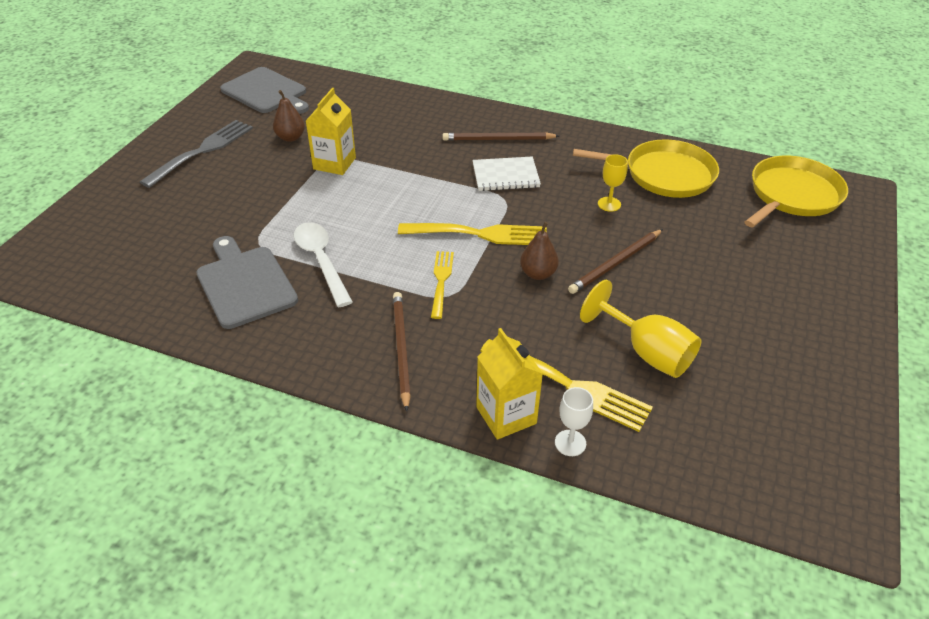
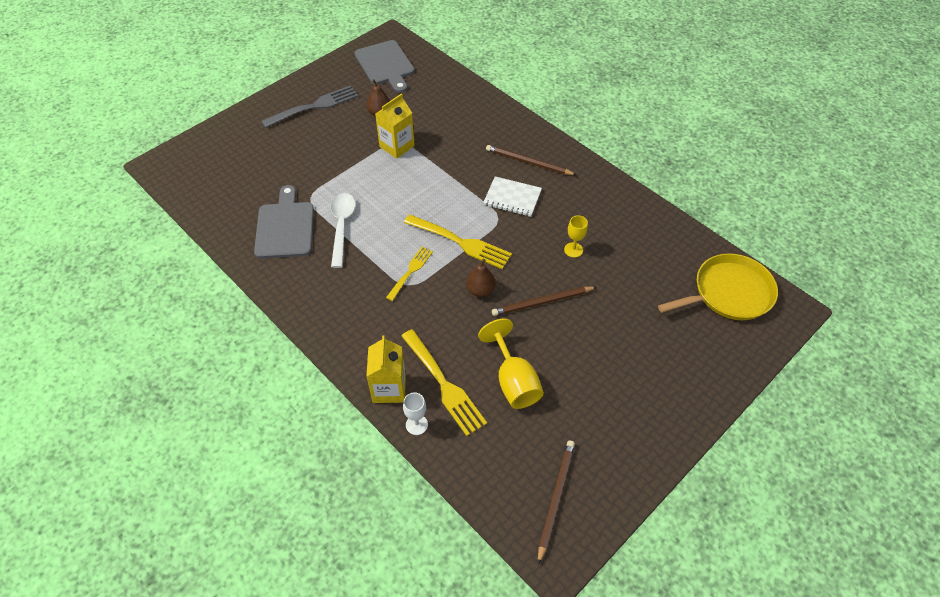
camera: 25 degrees right, 10 degrees up
(401, 349) = (353, 314): brown pencil -> brown pencil (555, 498)
(664, 174) = (636, 238): yellow pan -> none

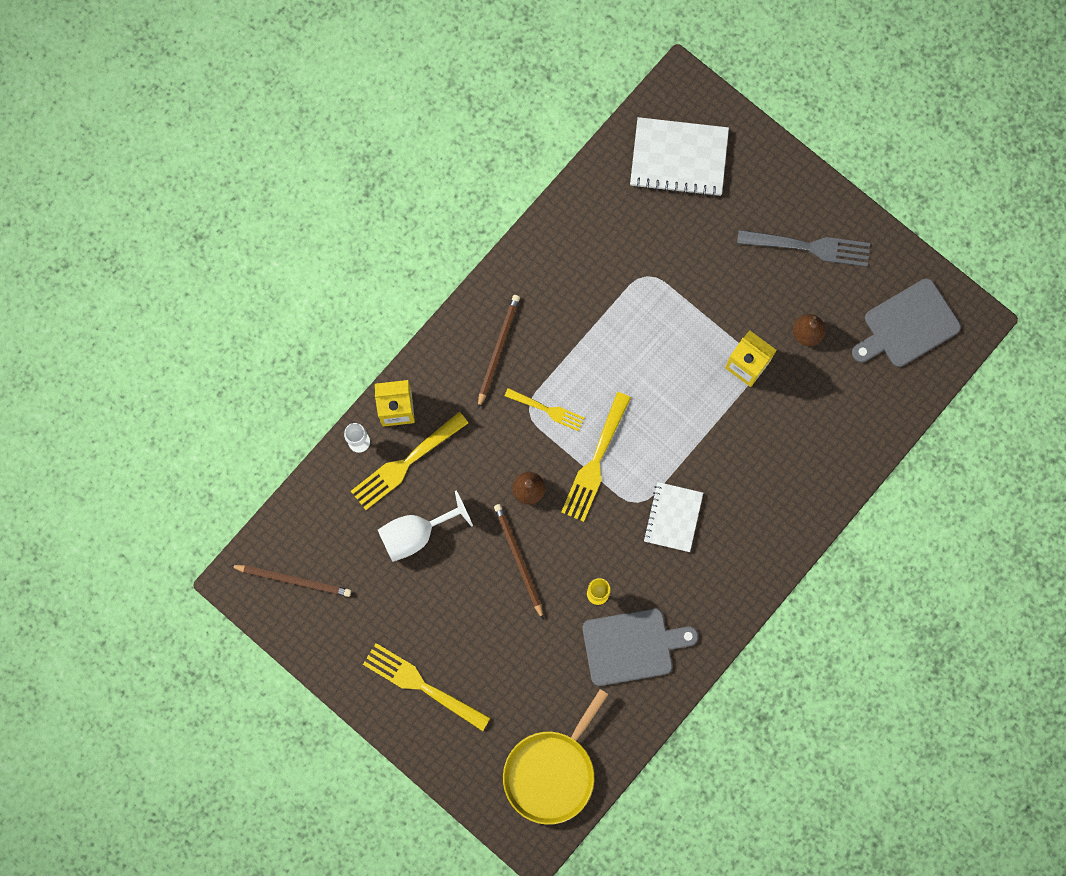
camera: 85 degrees right, 25 degrees up
(219, 171) = (679, 158): none -> white notebook
(285, 227) = (598, 257): grey cutting board -> grey cutting board (632, 646)
(314, 106) = (809, 247): grey fork -> grey fork turned 45 degrees counterclockwise
(342, 226) = (605, 322): white spoon -> none
(513, 381) = (416, 534): yellow goblet -> white goblet
(528, 162) = (737, 534): brown pencil -> brown pencil (498, 349)
(659, 387) = (422, 685): none -> yellow fork
(728, 293) = (552, 772): yellow pan -> yellow pan turned 60 degrees clockwise

